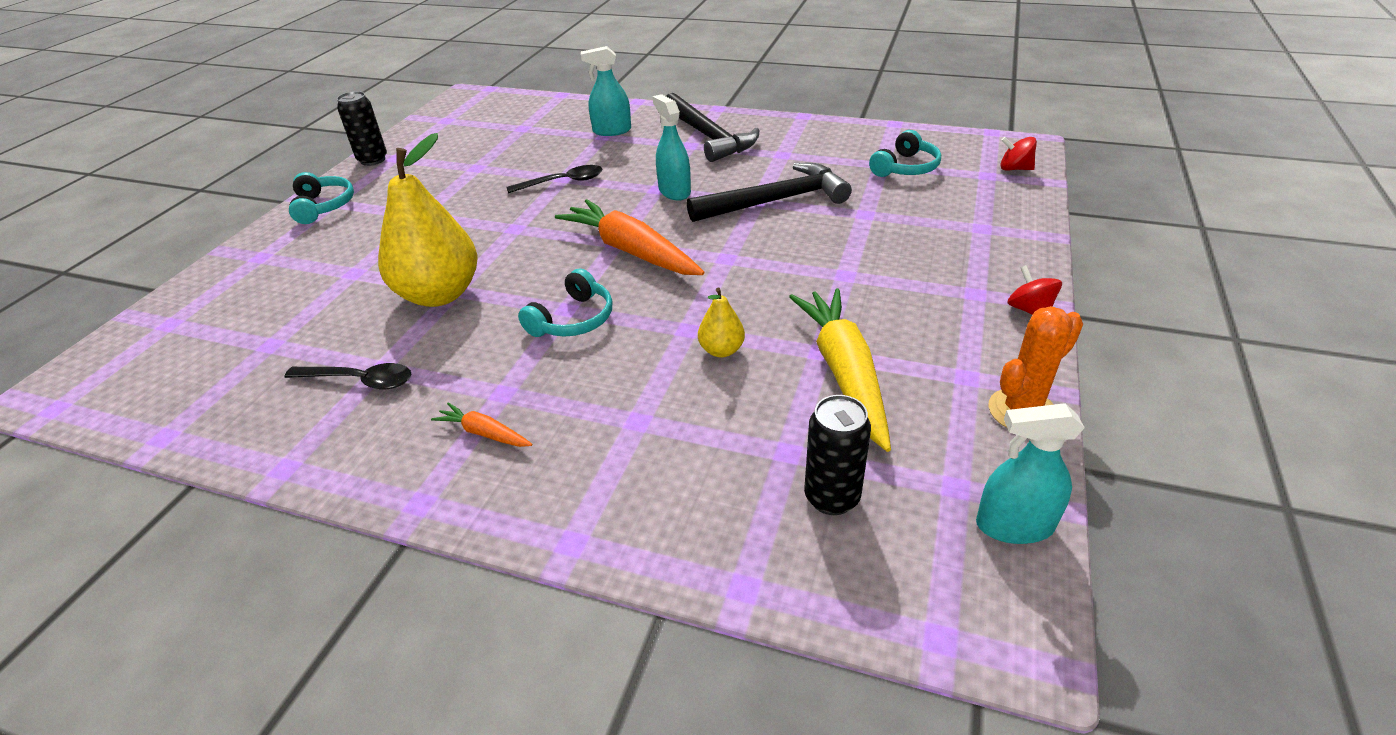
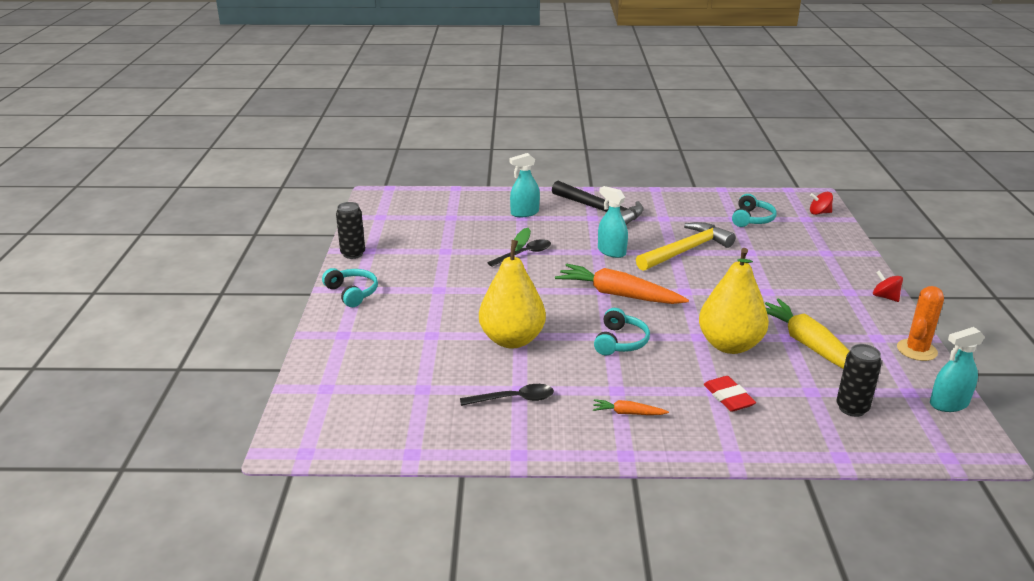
camera: 20 degrees left, 10 degrees down
(649, 436) = (728, 397): none -> red eraser
(721, 350) = (729, 345): yellow pear -> yellow pear, size x2.22
(775, 201) = (686, 250): black hammer -> yellow hammer

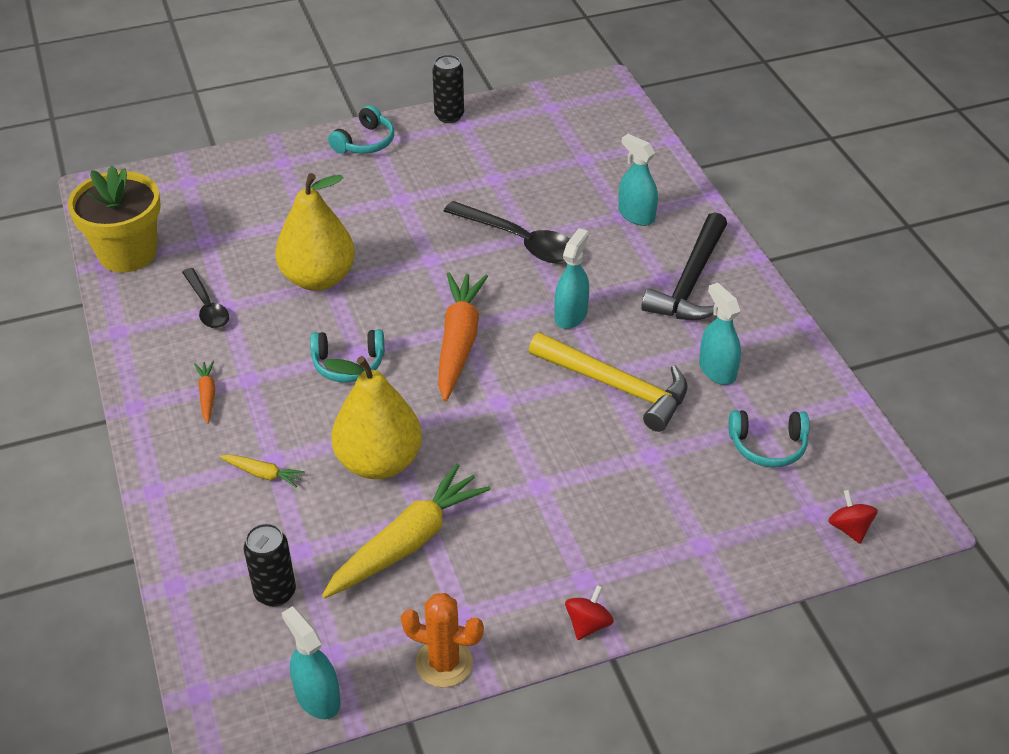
camera: 70 degrees right, 15 degrees up
(408, 436) = (127, 253): none -> yellow flower pot
(524, 254) = (520, 242): black spoon -> black spoon, size x1.60
(684, 219) = (717, 370): none -> turquoise spray bottle
(728, 397) = (263, 474): red eraser -> yellow carrot

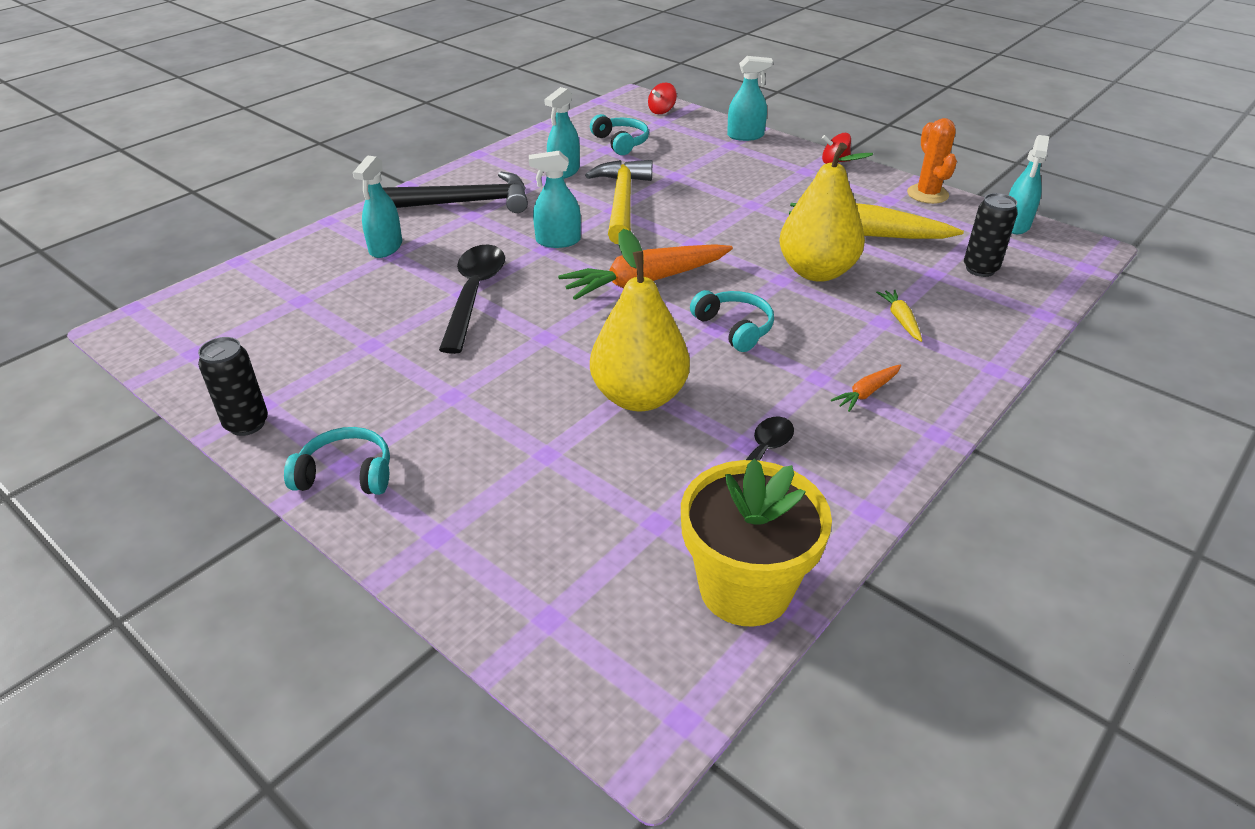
camera: 120 degrees left, 5 degrees down
(719, 575) = (745, 136): none -> turquoise spray bottle

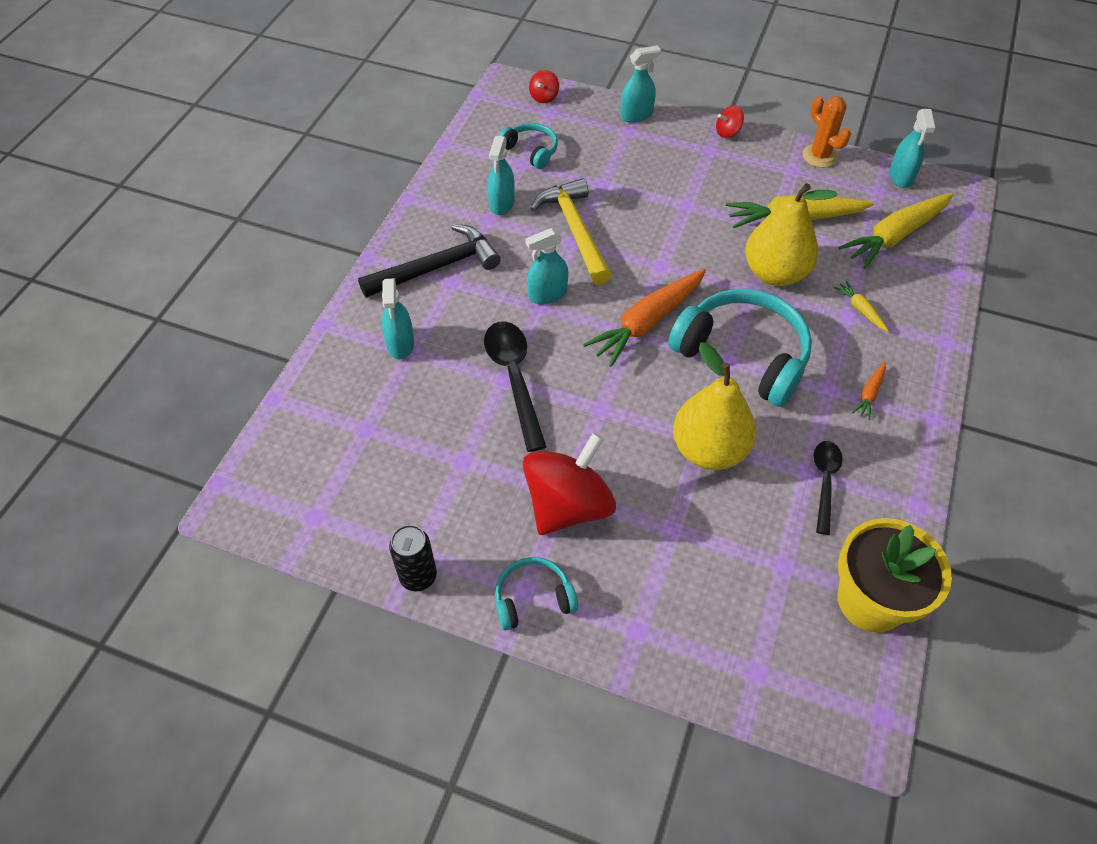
camera: 20 degrees left, 15 degrees up
(448, 405) = (568, 505): none -> red spinning top
(734, 328) = (743, 355): turquoise headphones -> turquoise headphones, size x1.95
(980, 269) = (895, 236): black can -> yellow carrot

